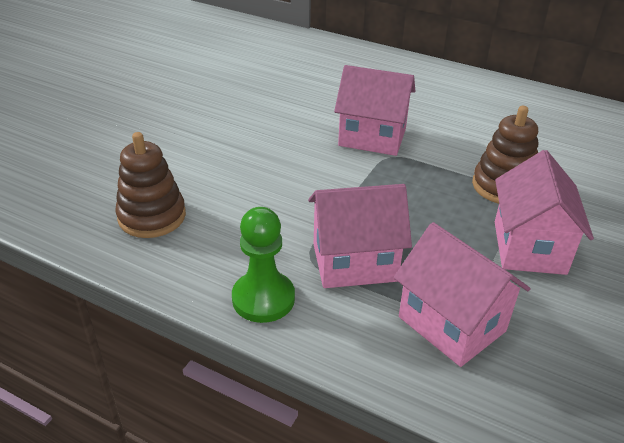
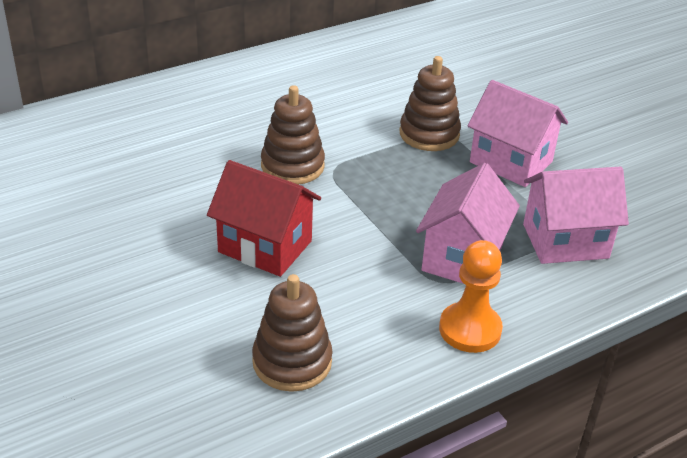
camera: 60 degrees left, 0 degrees up
(263, 298) = (470, 329): green pawn -> orange pawn
(266, 159) = (265, 246): none -> red house
(372, 137) = (292, 166): pink house -> brown stacking toy

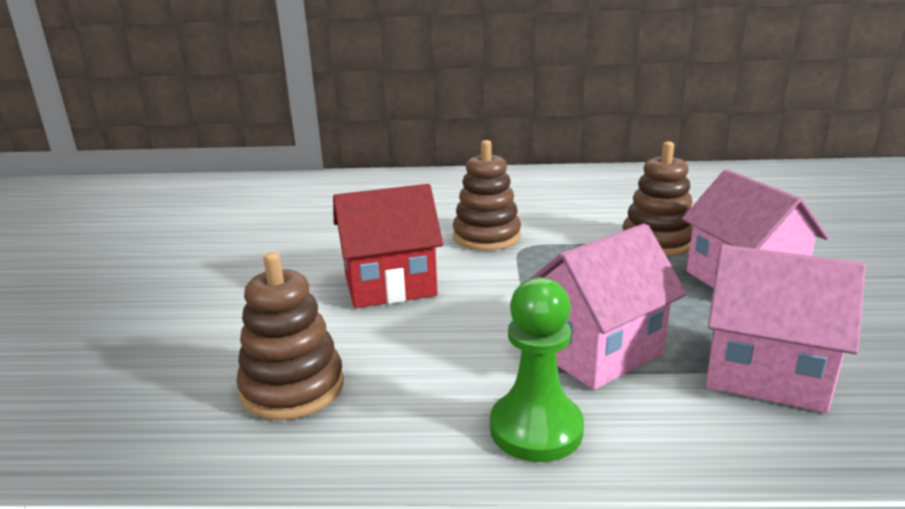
camera: 35 degrees right, 15 degrees down
(265, 246) = (390, 286): red house -> red house turned 75 degrees counterclockwise
(470, 329) = (536, 429): orange pawn -> green pawn

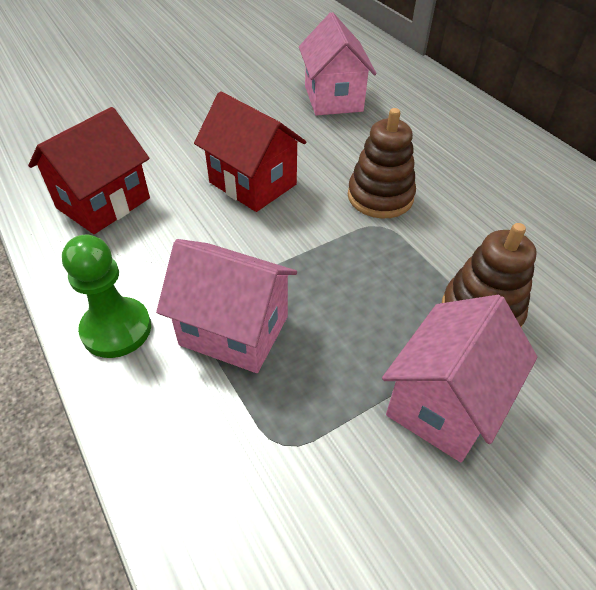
camera: 55 degrees right, 25 degrees up
(292, 388) = (103, 203): brown stacking toy -> red house
(765, 374) = (267, 453): pink house -> pink house (333, 98)

